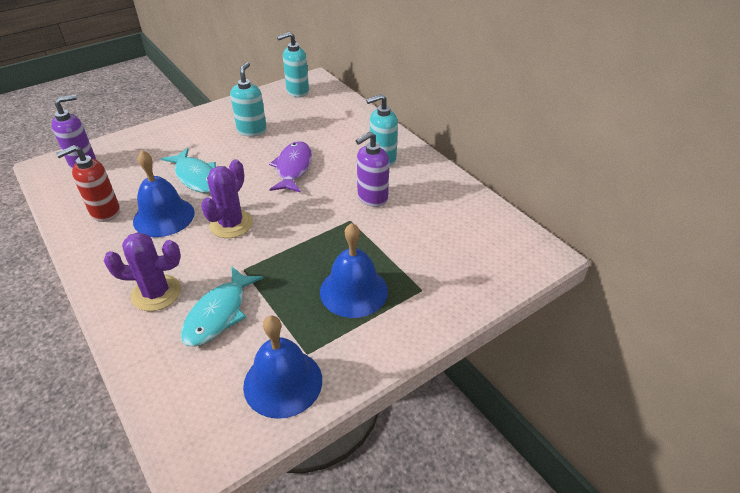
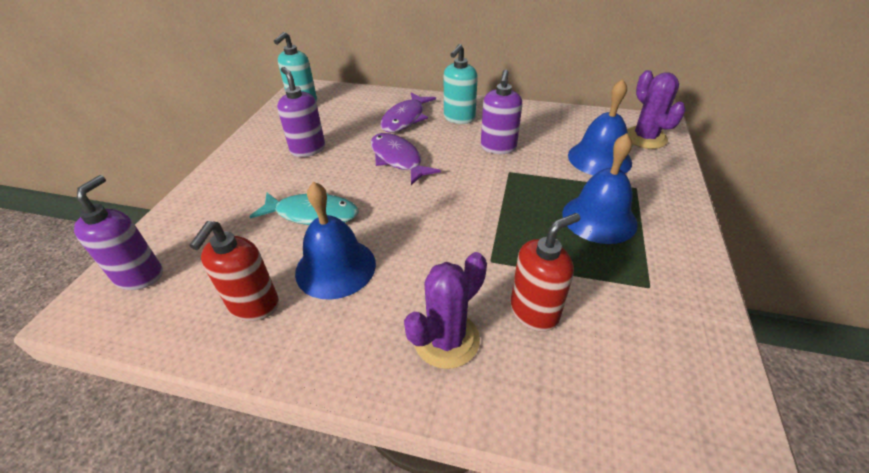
camera: 40 degrees left, 0 degrees up
(219, 314) = (534, 312): turquoise fish -> red soap dispenser
(231, 224) = (417, 232): purple cactus -> purple cactus (645, 138)
(252, 130) = (308, 149): turquoise soap dispenser -> purple soap dispenser
(283, 382) = (674, 323): blue bell -> blue bell (599, 158)
(344, 139) = (405, 119): none -> purple fish

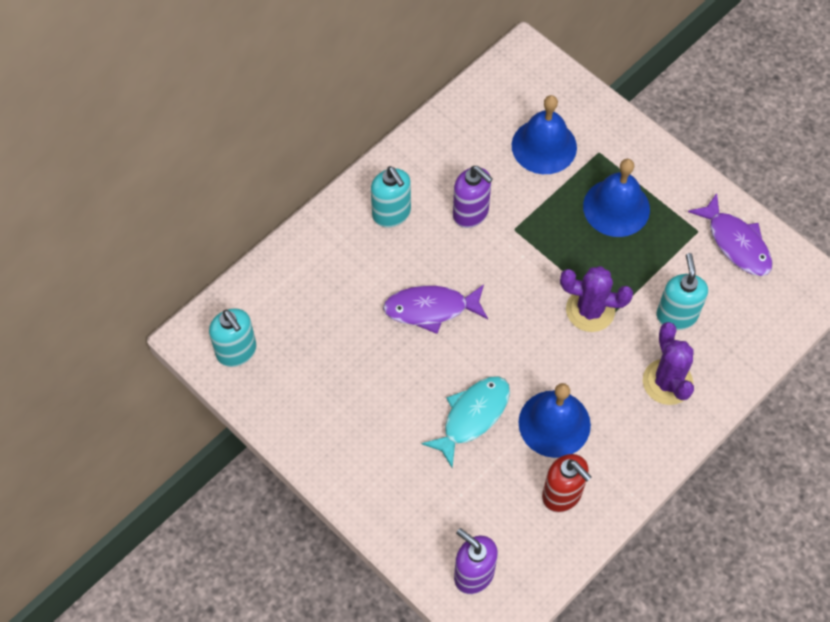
camera: 60 degrees left, 20 degrees up
(308, 149) = (354, 383): purple soap dispenser -> none
(405, 119) = (355, 264): purple fish -> purple fish (736, 243)
(534, 312) = (676, 315): red soap dispenser -> turquoise soap dispenser
(645, 138) = (539, 86): purple cactus -> purple cactus (590, 310)

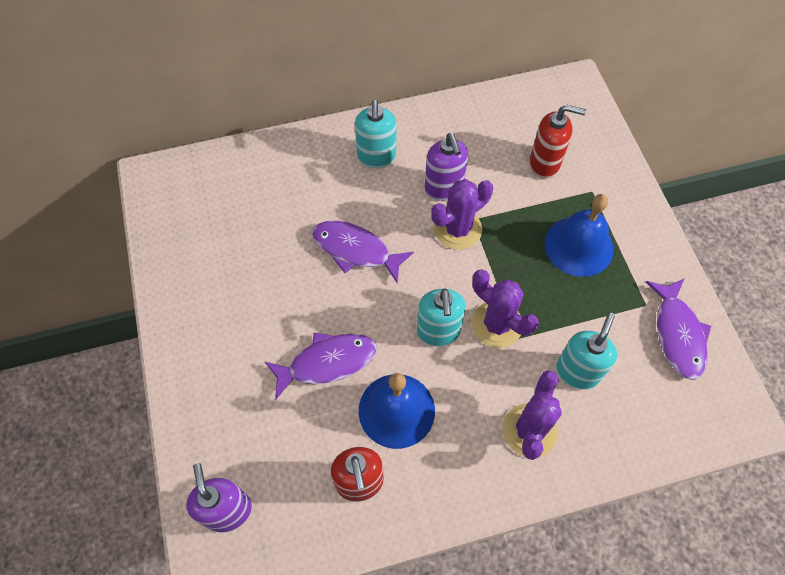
camera: 30 degrees right, 0 degrees up
(237, 351) = (175, 204): turquoise soap dispenser -> turquoise soap dispenser (438, 332)
(472, 416) = (327, 362): turquoise fish -> purple fish
(506, 244) = (457, 229): none -> purple cactus
(544, 146) = (545, 164): blue bell -> red soap dispenser

